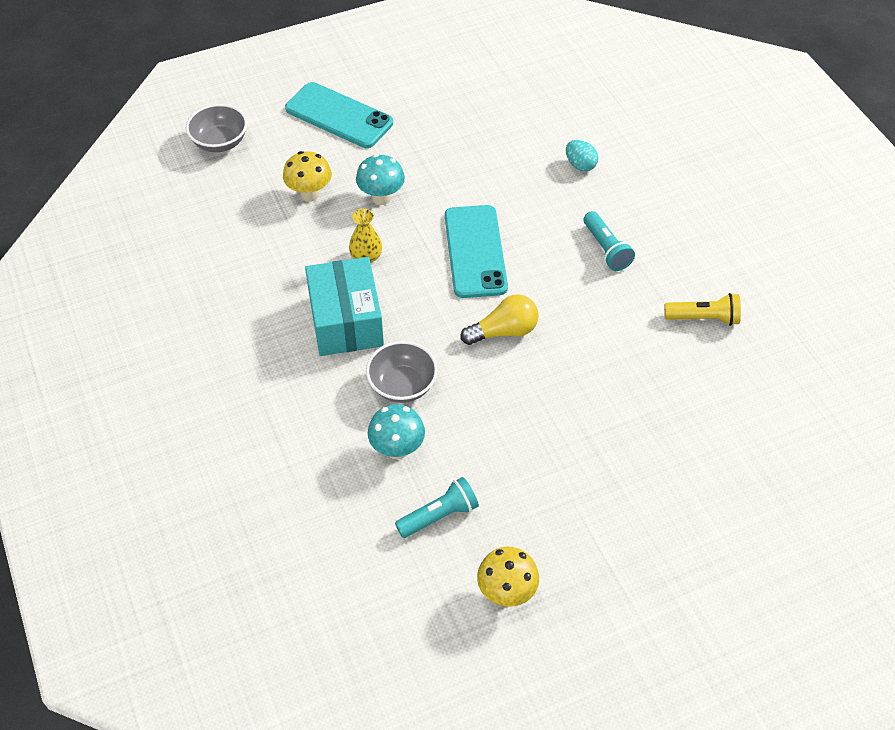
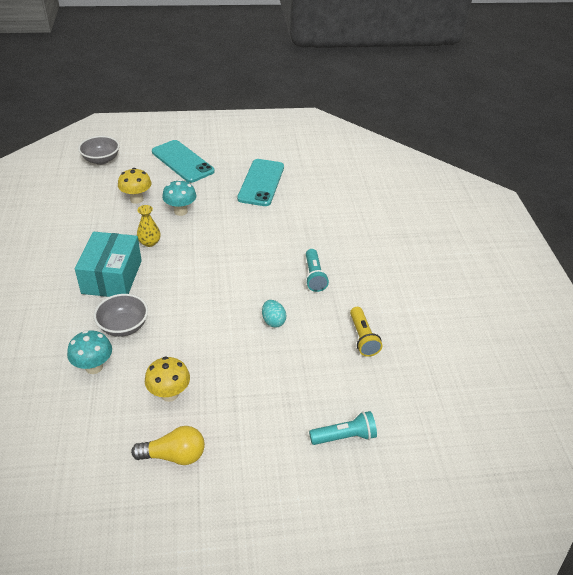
camera: 15 degrees right, 10 degrees down
(439, 515) = (94, 421): turquoise flashlight -> turquoise flashlight (344, 436)
(475, 251) = (223, 256): turquoise phone -> turquoise phone (261, 183)
(504, 331) = (214, 310): yellow light bulb -> yellow light bulb (174, 455)
(506, 592) = (109, 493): yellow mushroom -> yellow mushroom (169, 394)
(580, 165) = (323, 222): turquoise egg -> turquoise egg (273, 321)
(703, 318) = (362, 338): yellow flashlight -> yellow flashlight turned 60 degrees clockwise

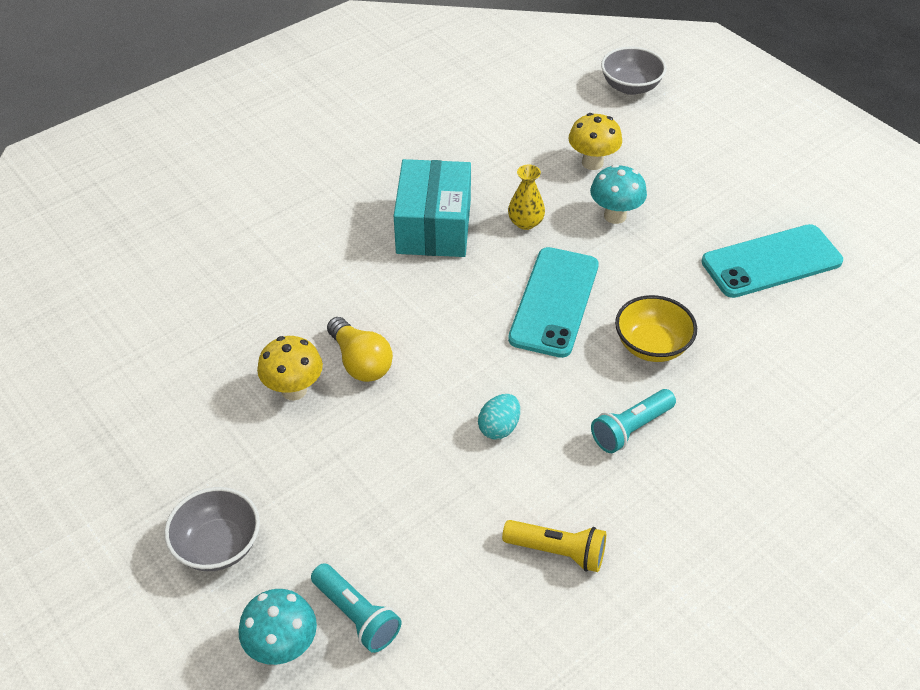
camera: 60 degrees right, 5 degrees up
(94, 367) = (283, 299): turquoise mushroom -> turquoise mushroom (283, 647)
(112, 277) = (433, 226): turquoise box -> turquoise box turned 60 degrees counterclockwise
(123, 326) = (364, 286): grey bowl -> grey bowl (218, 545)
(174, 455) = (209, 446): yellow light bulb -> yellow light bulb (360, 362)
(182, 161) = (718, 158): turquoise phone -> turquoise phone (554, 302)
(272, 243) = (652, 345): none -> yellow bowl
(362, 338) = (557, 551): yellow flashlight -> yellow flashlight turned 120 degrees counterclockwise

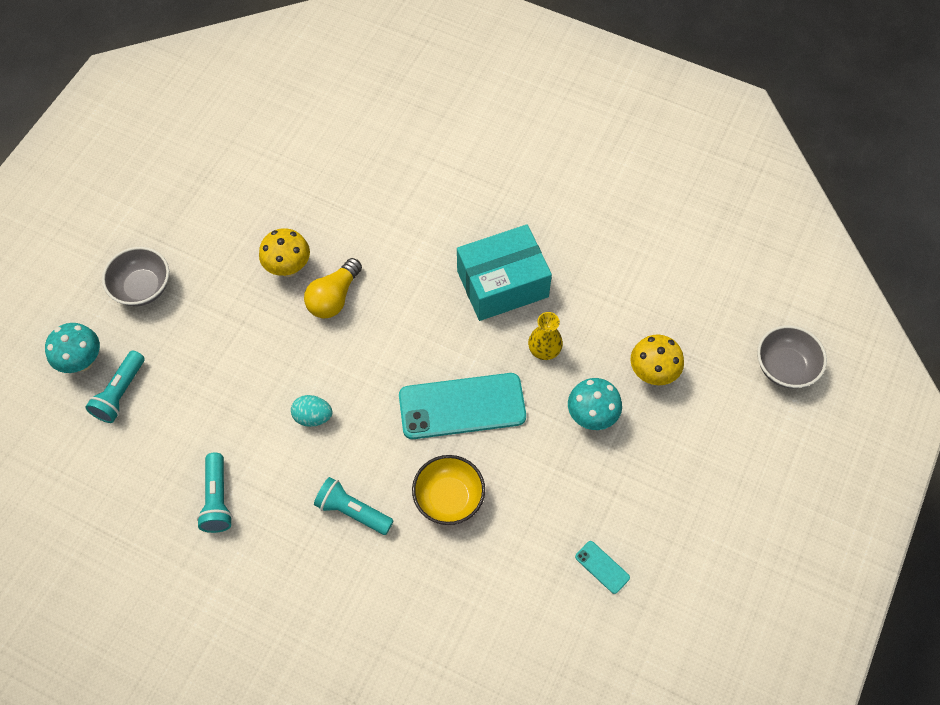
camera: 65 degrees right, 15 degrees up
(557, 551) = (217, 499): yellow flashlight -> turquoise flashlight
(771, 262) = (602, 567): turquoise phone -> turquoise phone, size x0.42

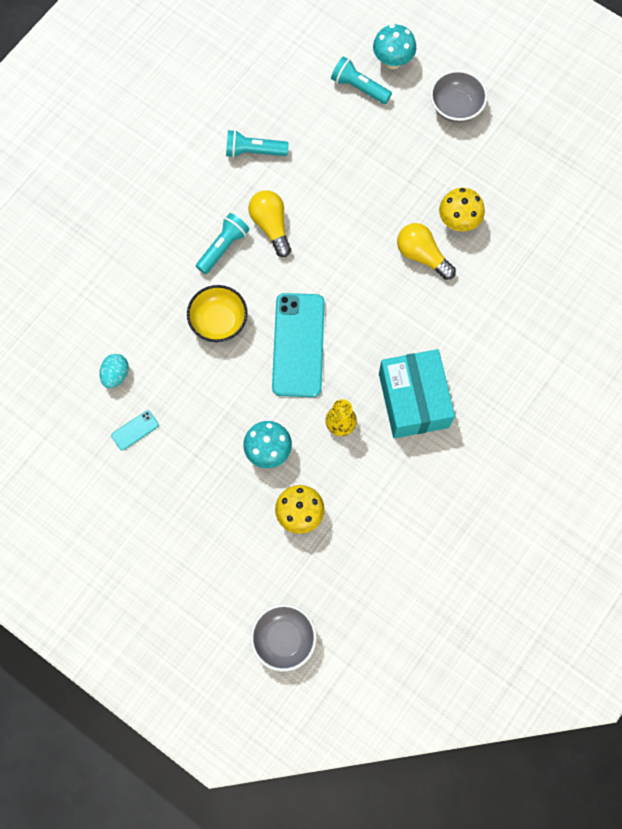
camera: 100 degrees right, 10 degrees up
(313, 417) = (311, 227): turquoise egg -> turquoise egg (116, 375)
(317, 461) = (271, 226): none -> yellow light bulb

